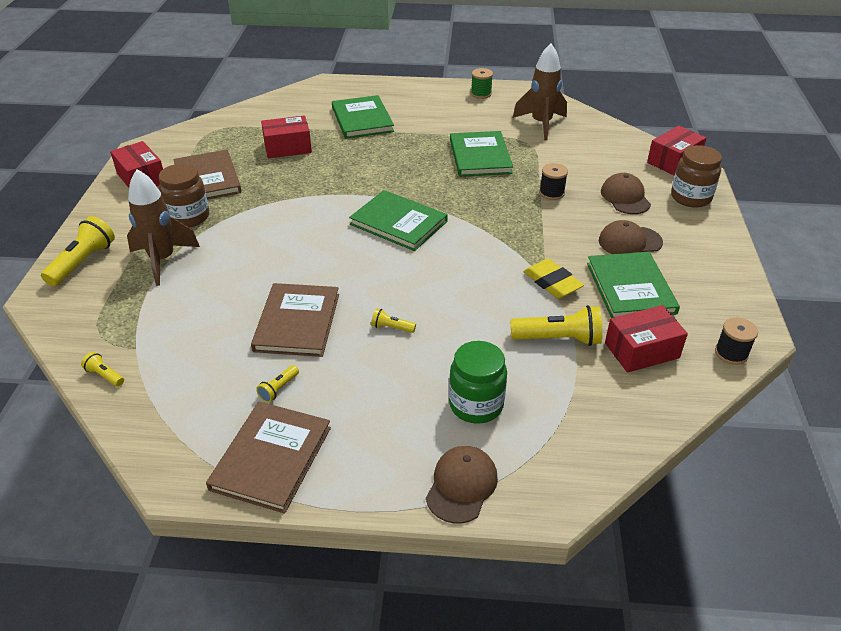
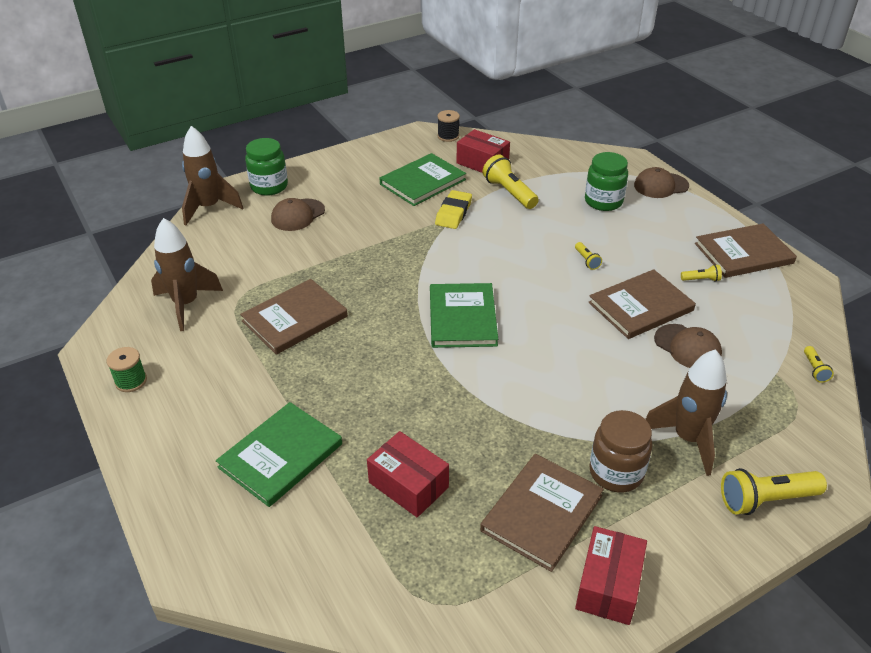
camera: 125 degrees left, 0 degrees up
(480, 156) = (295, 319): green book -> brown book
(551, 193) = (326, 253): black spool -> none
(629, 242) = (364, 196): brown cap -> brown cap (687, 347)
(673, 161) = (209, 208): red box -> brown rocket
(690, 197) = (269, 186): brown jar -> green jar

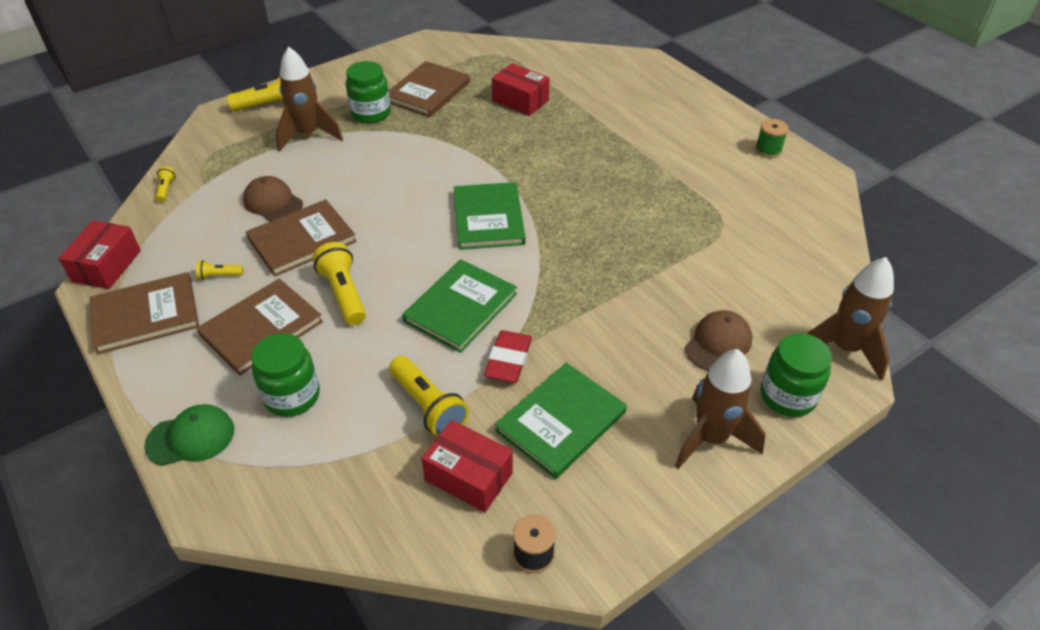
camera: 175 degrees right, 5 degrees up
(186, 304) = (772, 217): brown rocket -> brown rocket (711, 438)
(281, 455) = (617, 111): green book -> green book (460, 307)
(295, 319) = (655, 208): brown book -> brown book (261, 328)
(453, 213) = (508, 360): yellow eraser -> red eraser
(587, 260) = (344, 294): yellow flashlight -> yellow flashlight, size x2.01
(608, 585) = (392, 65): red box -> red box (106, 266)
(616, 472) = (371, 114): brown jar -> green jar
(661, 186) = (191, 437): brown cap -> green cap

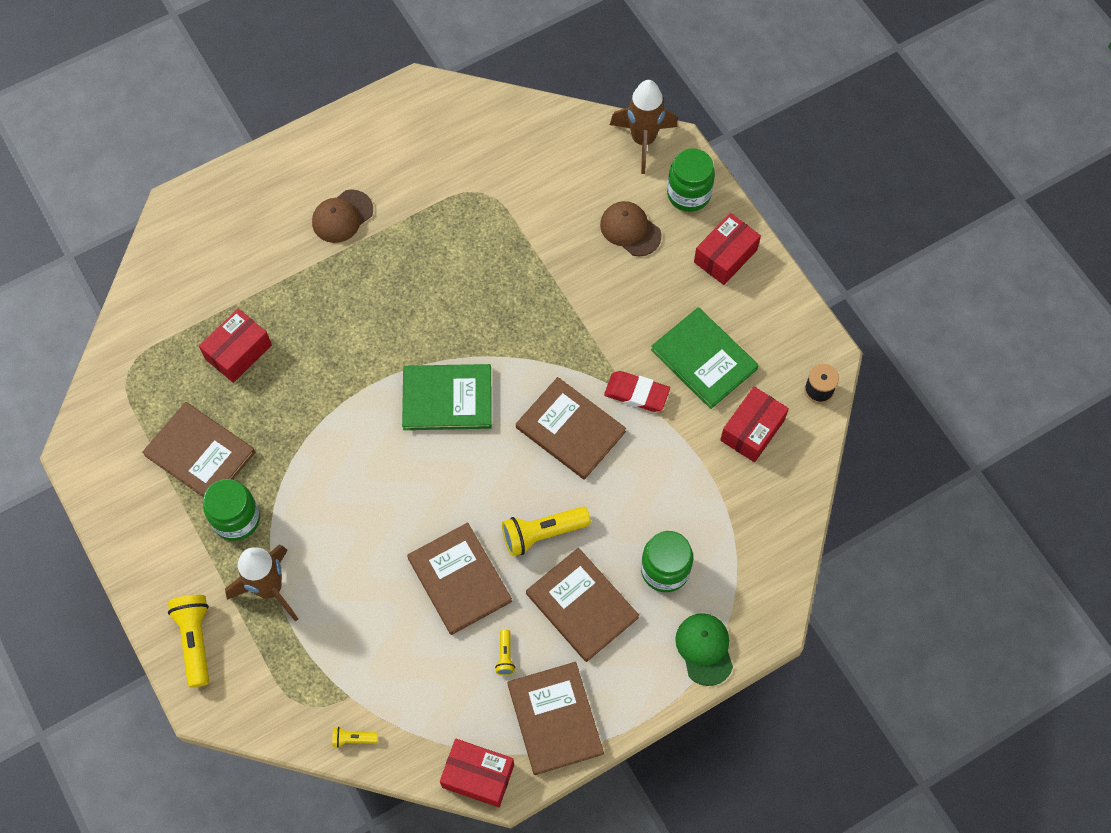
camera: 85 degrees left, 20 degrees up
(273, 202) = (393, 616): brown cap -> brown cap (342, 216)
(428, 406) = (682, 459): yellow flashlight -> none
(460, 307) = (570, 429): green book -> brown book
(711, 438) = (725, 256): brown rocket -> red box
(768, 150) = (372, 126): green spool -> none

